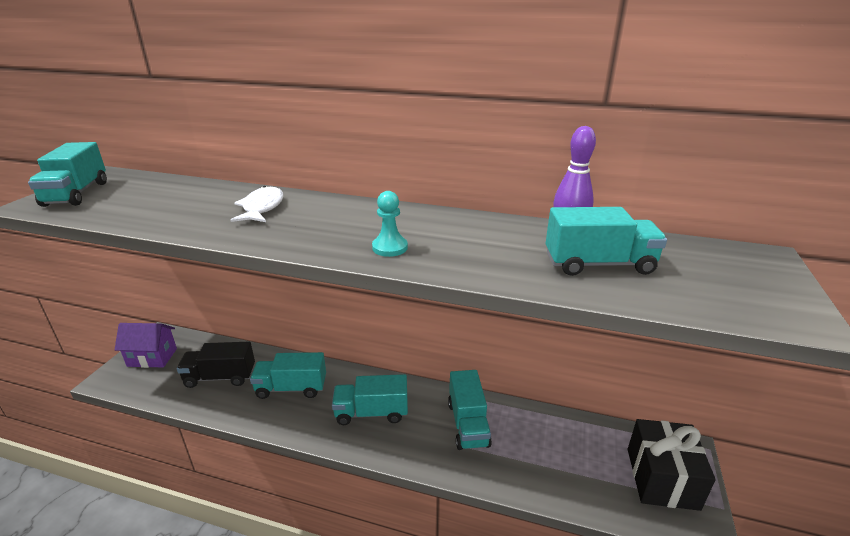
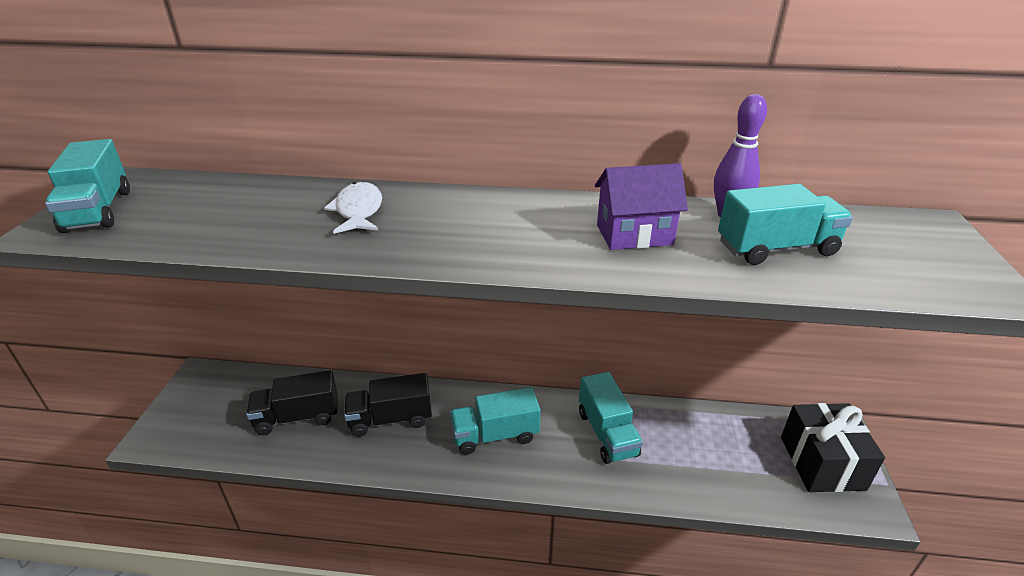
camera: 10 degrees left, 5 degrees up
(152, 357) = (200, 403): purple house -> purple house (634, 235)
(291, 388) = (390, 419): turquoise truck -> black truck
(390, 248) = (541, 250): turquoise pawn -> none

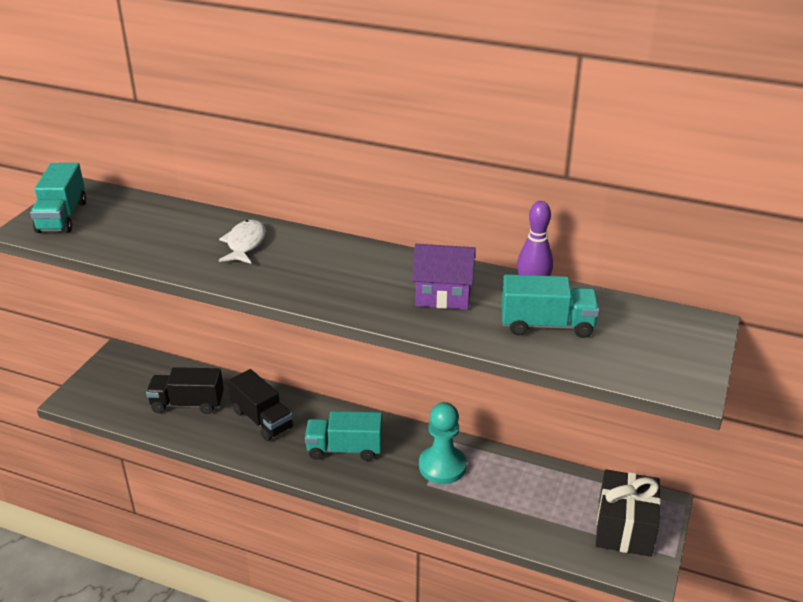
camera: 15 degrees right, 0 degrees up
(390, 419) = (262, 419): black truck -> black truck turned 135 degrees counterclockwise
(607, 433) = (442, 466): turquoise truck -> turquoise pawn

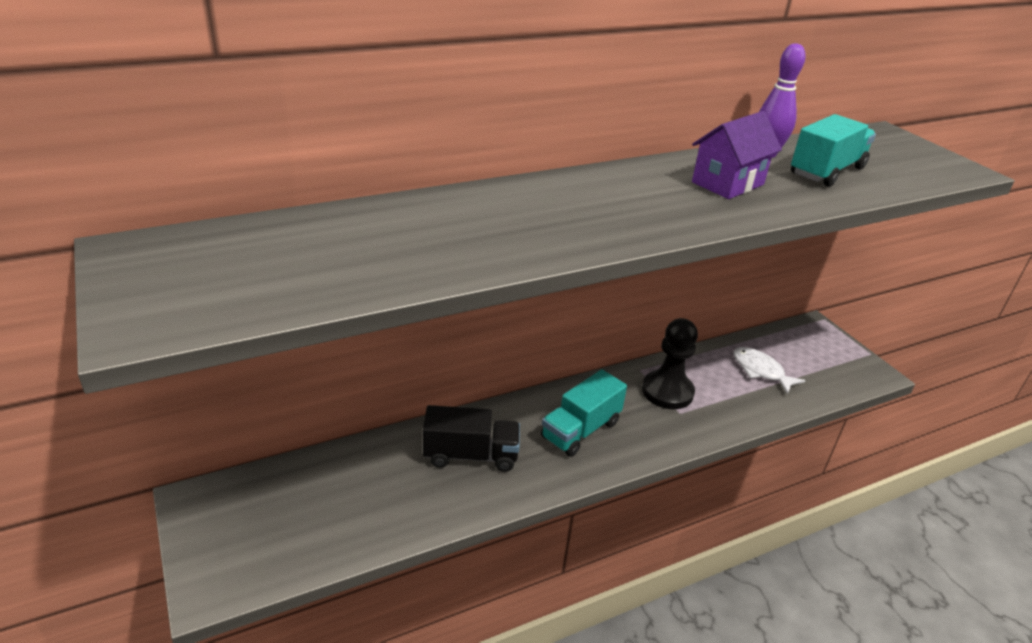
camera: 50 degrees left, 0 degrees up
(62, 217) = (168, 289): turquoise truck -> none
(187, 404) = (370, 493): black truck -> none
(245, 244) = (476, 217): white fish -> white fish (760, 371)
(442, 466) = (667, 391): turquoise pawn -> black pawn
(624, 527) = (824, 354): black gift -> none

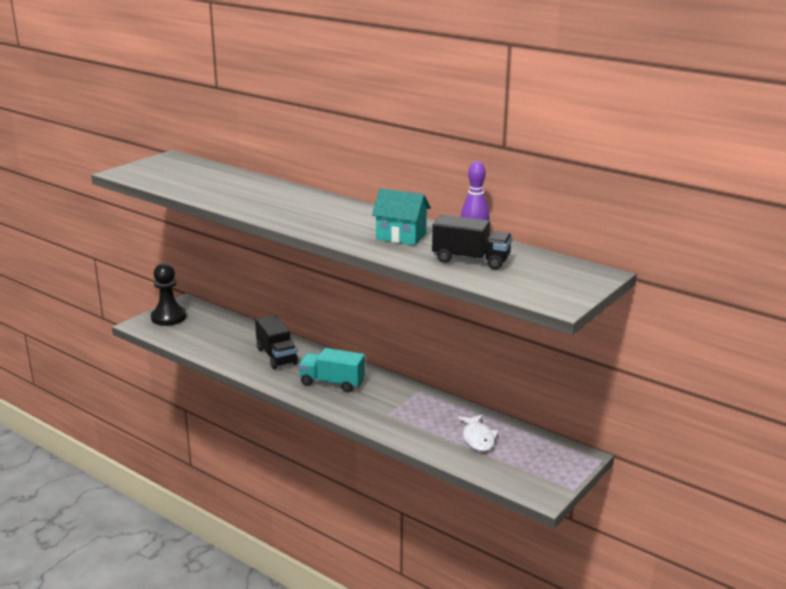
camera: 65 degrees right, 10 degrees down
(667, 391) = (406, 404): black pawn -> black pawn (168, 317)
(727, 183) = (401, 236): purple house -> turquoise house
(760, 371) = (478, 438): white fish -> white fish turned 150 degrees clockwise
(826, 171) = (471, 260): turquoise truck -> black truck

